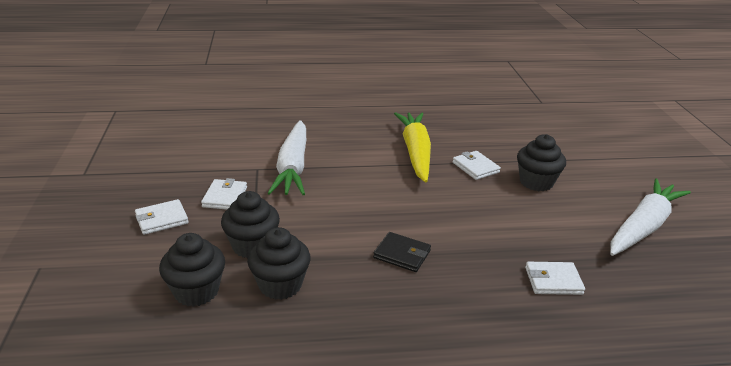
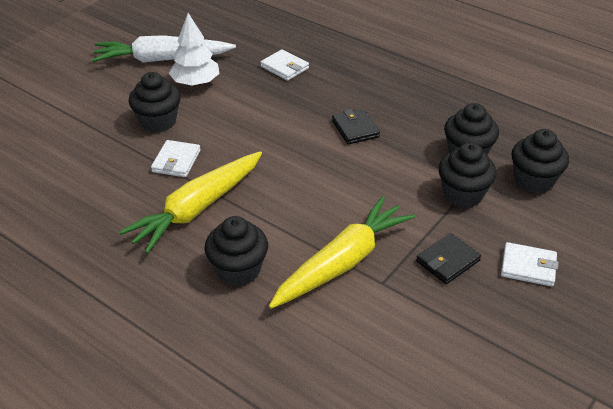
camera: 135 degrees left, 10 degrees up
(225, 197) = (447, 261): white wallet -> black wallet
(293, 167) = (342, 262): white carrot -> yellow carrot
(345, 139) = (238, 270): none -> black cupcake
(579, 222) = (195, 83): none -> white tree

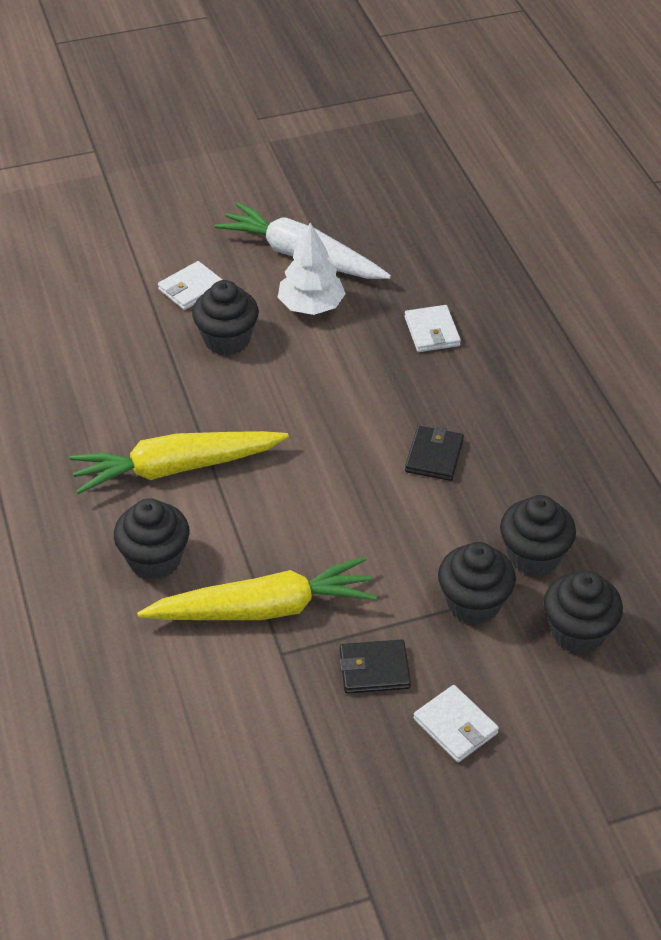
camera: 35 degrees right, 5 degrees up
(176, 161) = (204, 399): white wallet -> white wallet (191, 288)

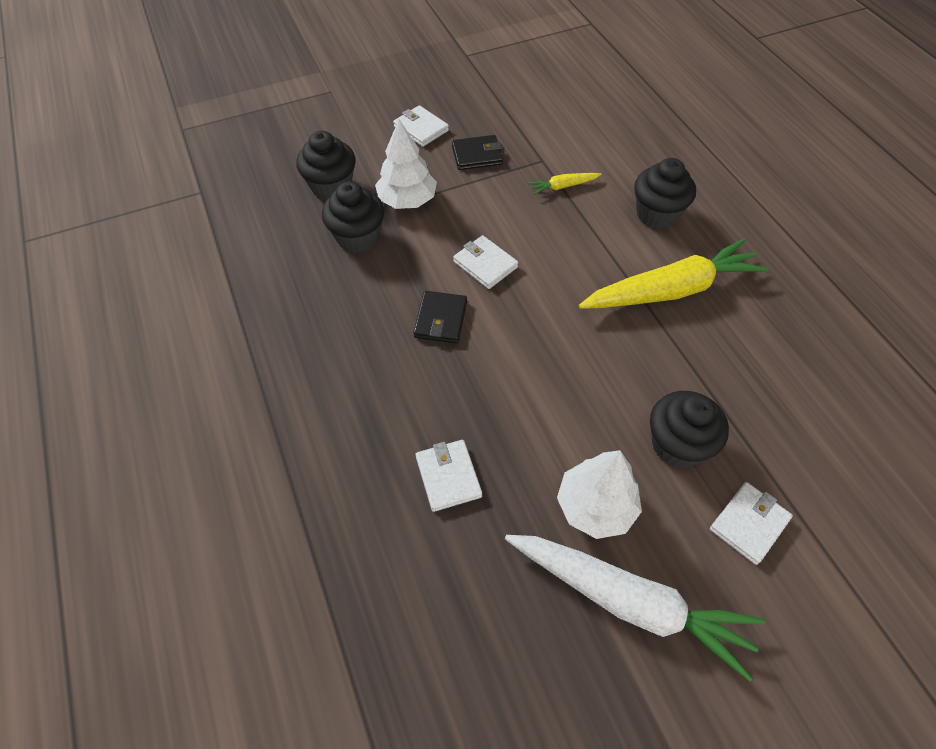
camera: 175 degrees right, 10 degrees up
(263, 608) = (563, 186): yellow carrot -> yellow carrot, size x0.43
(380, 511) = (485, 264): none -> white wallet
(473, 603) = (407, 200): black cupcake -> white tree

